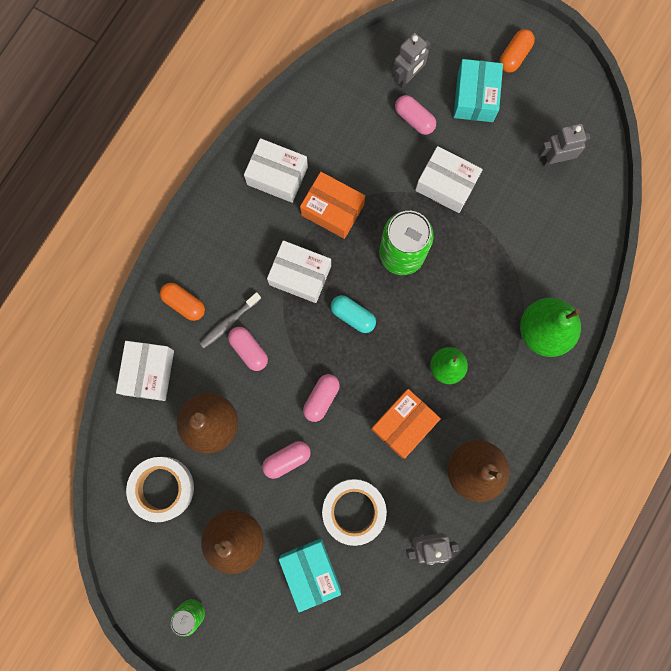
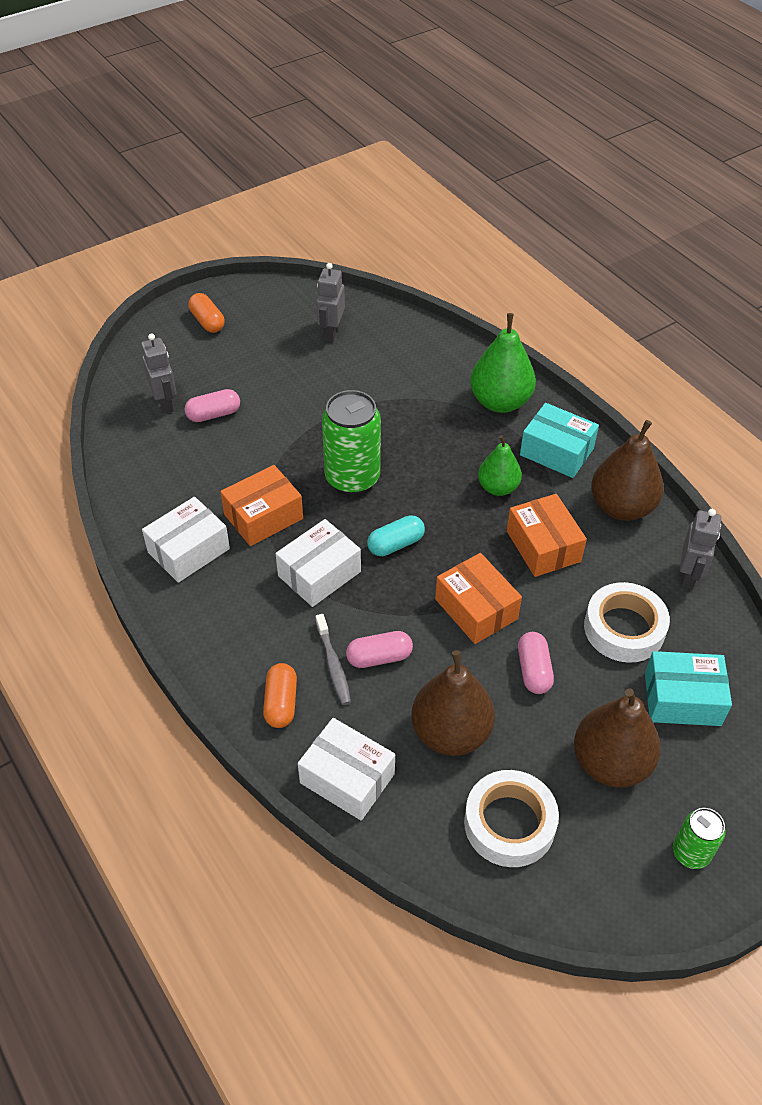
camera: 65 degrees left, 30 degrees down
(184, 303) = (281, 703): orange capsule -> orange capsule turned 60 degrees counterclockwise
(321, 398) = (476, 609): pink capsule -> orange box
(446, 185) = (301, 416): white box -> none
(475, 97) = (226, 362): turquoise box -> turquoise box (556, 452)

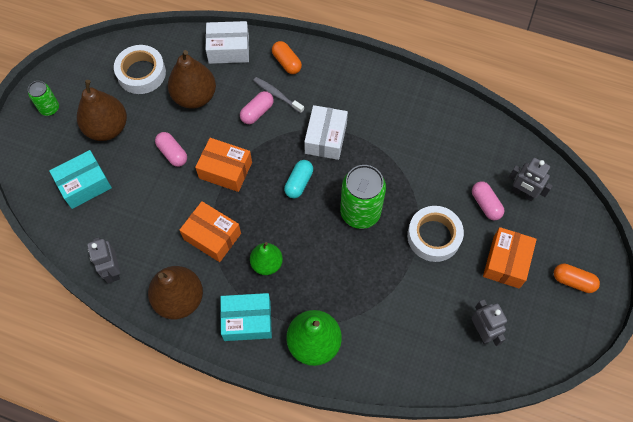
camera: 145 degrees right, 15 degrees up
(189, 550) = (406, 108): white box -> none
(213, 414) = (485, 204): pink capsule -> pink capsule turned 60 degrees counterclockwise
(263, 516) = (387, 153): orange box -> orange box (506, 262)
(624, 628) = (135, 209): white tape -> white tape (434, 236)

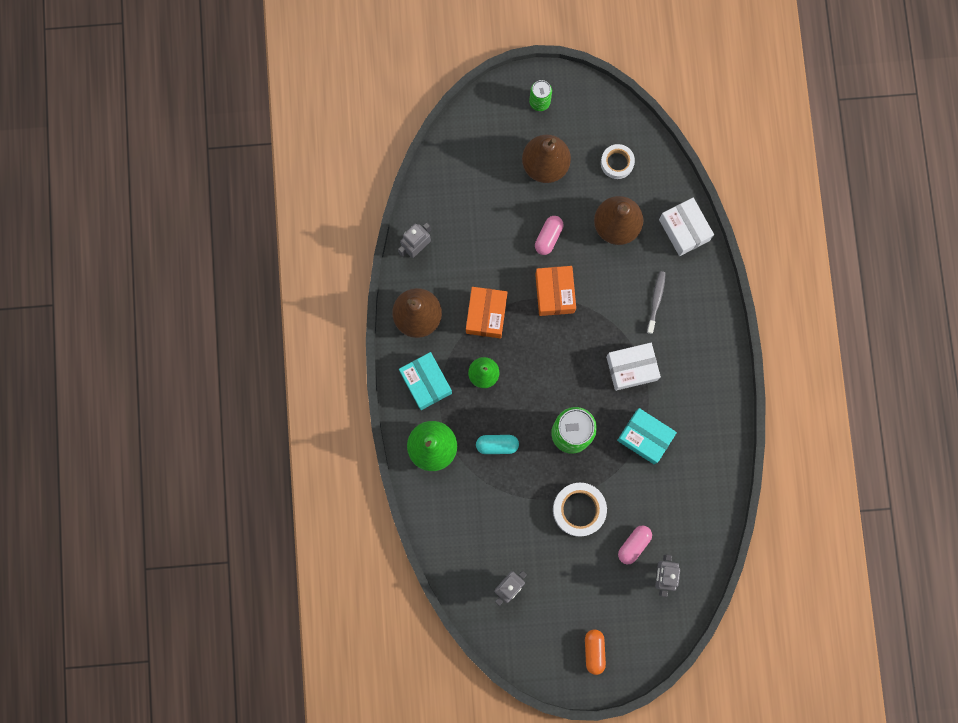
camera: 65 degrees right, 15 degrees up
(84, 185) = (481, 178): turquoise box -> turquoise box (645, 437)
(141, 73) = (617, 163): white tape -> white tape, size x0.65
(257, 112) = (628, 291): pink capsule -> none
(286, 62) = (696, 292): orange capsule -> none
(299, 183) = (574, 365): turquoise capsule -> turquoise capsule (497, 445)
(506, 262) = (584, 584): orange box -> none

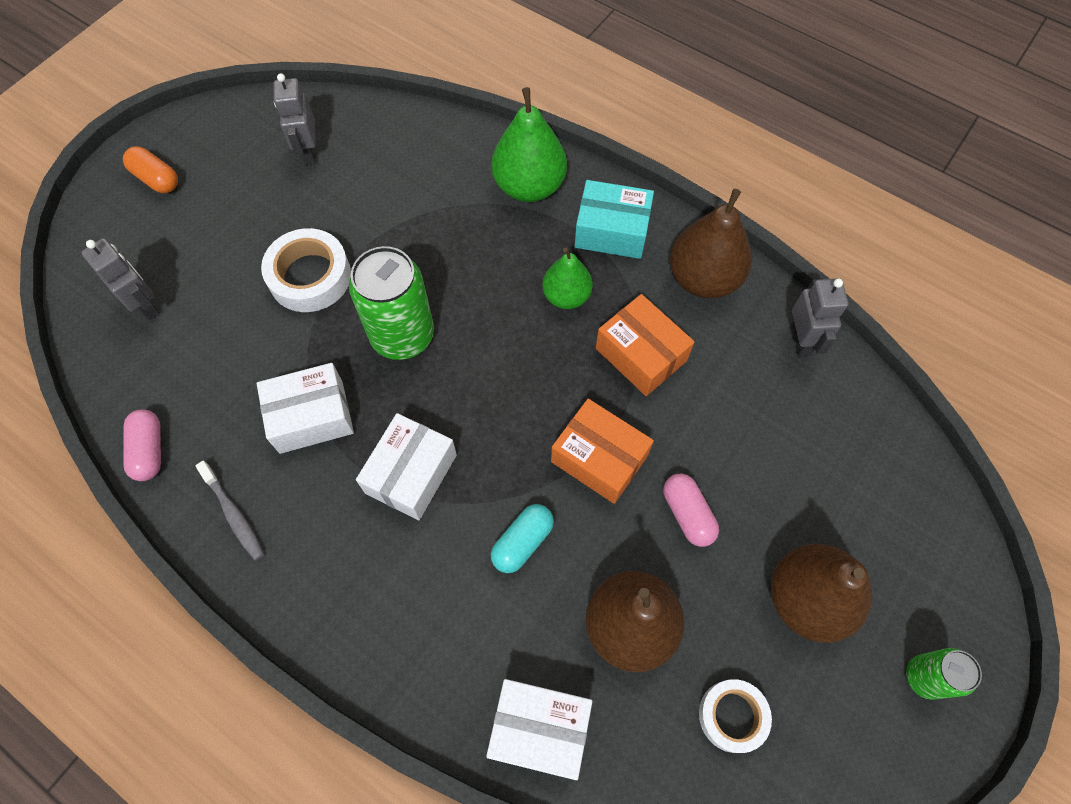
camera: 130 degrees right, 15 degrees down
(497, 445) = (468, 249): turquoise capsule -> turquoise capsule (522, 542)
(634, 545) = (210, 302): pink capsule -> pink capsule (149, 450)
(645, 437) = (311, 416): turquoise box -> white box
(656, 301) = (470, 587): grey toothbrush -> grey toothbrush (234, 514)

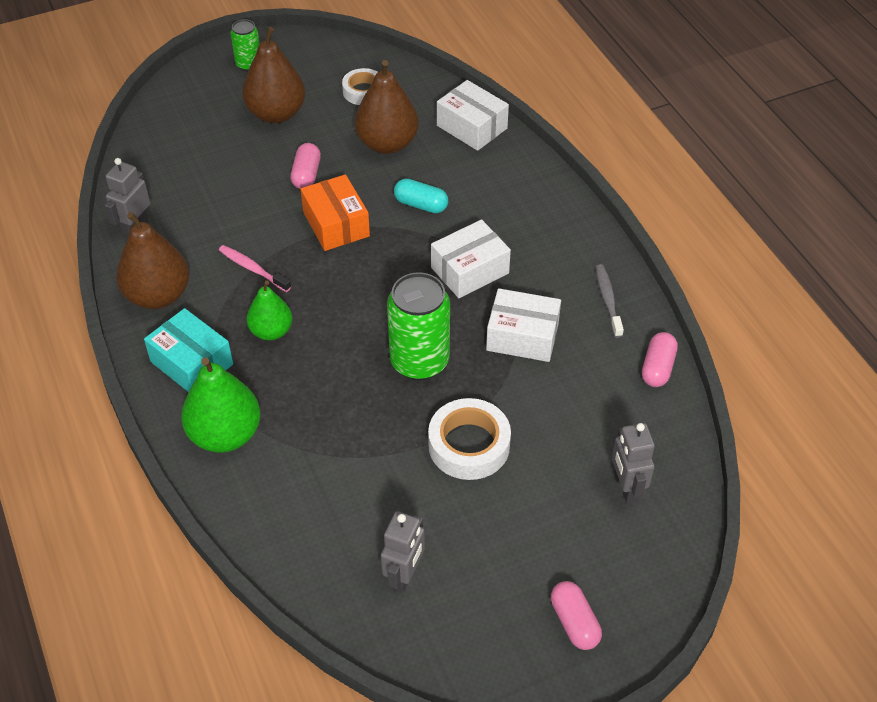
camera: 150 degrees left, 15 degrees down
(156, 179) = (574, 622): orange capsule -> pink capsule
(522, 542) = (421, 205): turquoise capsule -> turquoise capsule turned 45 degrees clockwise
(641, 354) = (252, 269): orange box -> pink toothbrush

